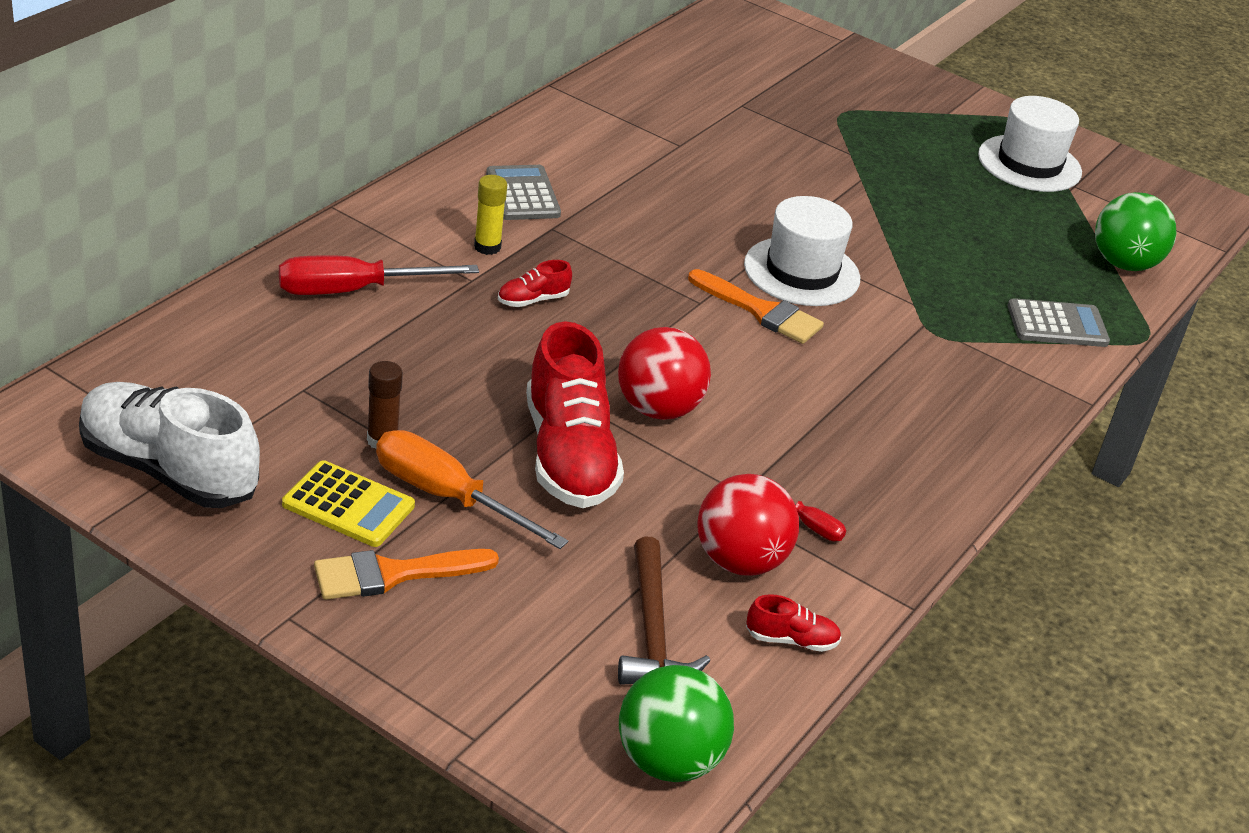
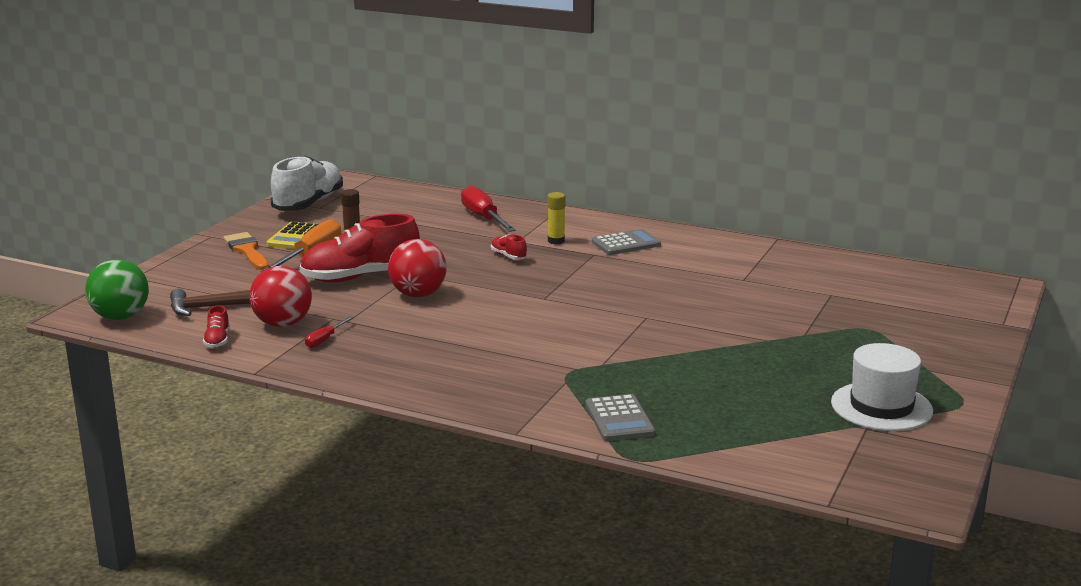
camera: 85 degrees right, 15 degrees down
(761, 311) = (548, 315): orange brush -> none
(801, 272) = (610, 325): white hat -> none
(1124, 264) = (747, 450): green ball -> none

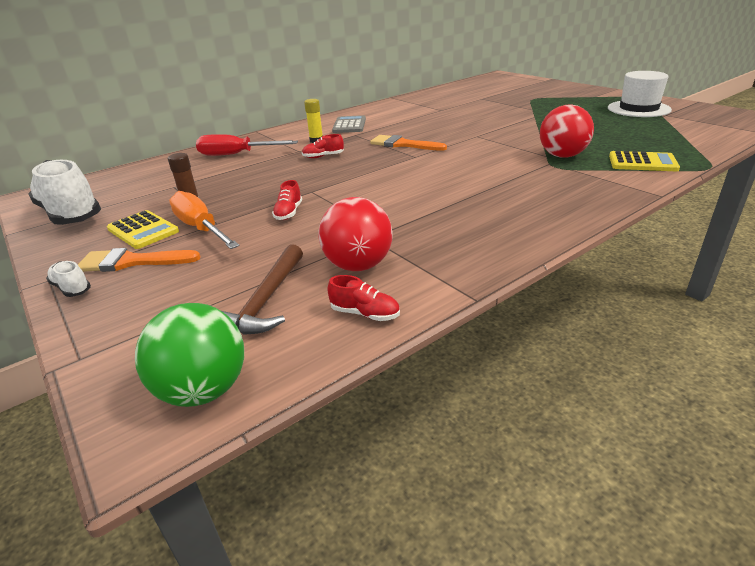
camera: 60 degrees left, 10 degrees up
(204, 246) = (72, 288): none -> white shoe
(325, 340) = (420, 248): red screwdriver -> none
(361, 277) = (289, 213): red shoe -> red shoe, size x0.43
(418, 294) = (359, 195): red ball -> red ball (562, 156)
(579, 285) = (403, 144): none -> orange brush
(619, 419) = (642, 163): grey calculator -> yellow calculator

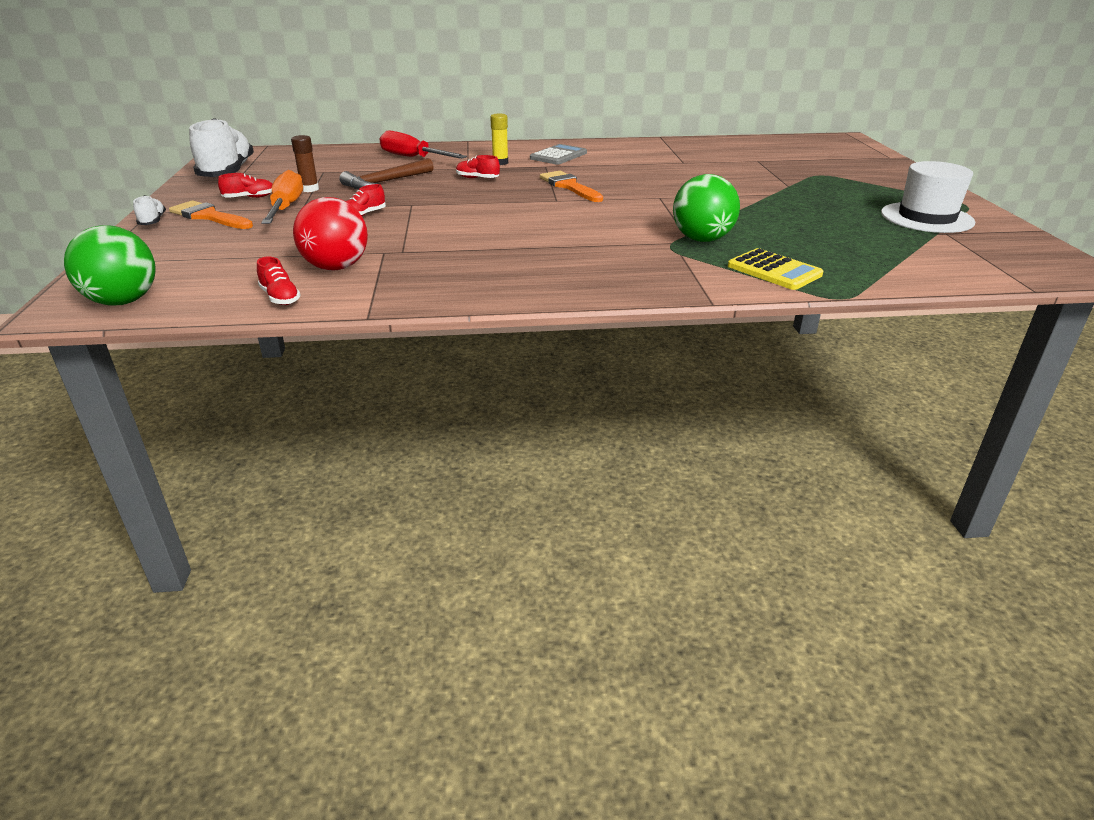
camera: 30 degrees right, 0 degrees up
(143, 230) = (249, 198): yellow calculator -> red shoe
(265, 301) = (238, 268): brown hammer -> brown hammer (385, 182)
(562, 156) = (702, 240): red ball -> green ball

